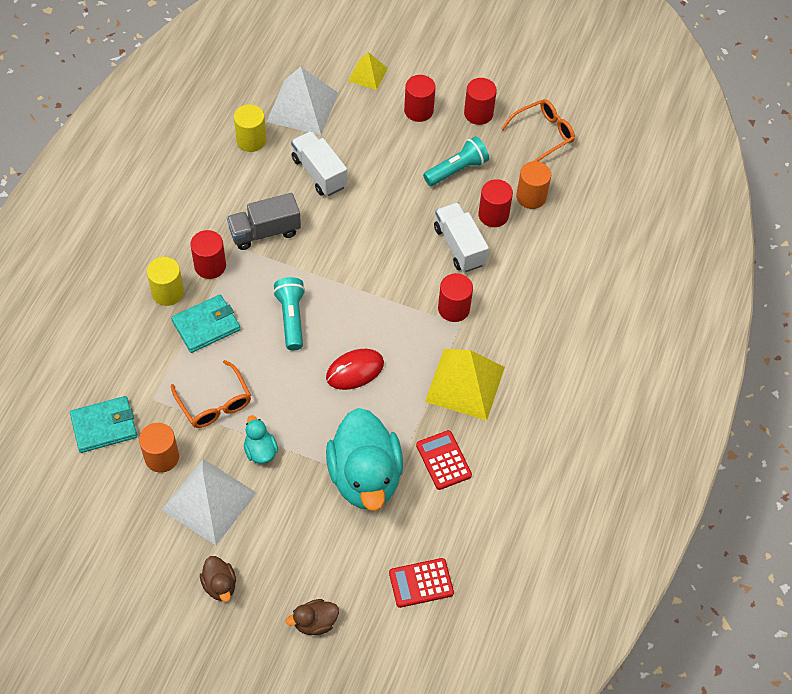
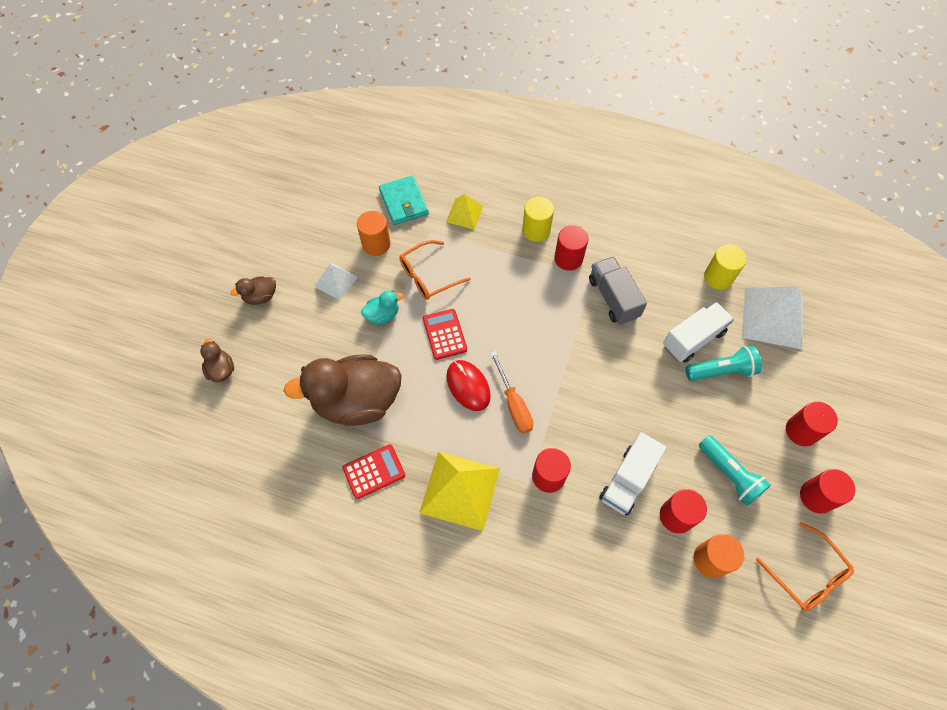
camera: 90 degrees right, 5 degrees up
(206, 325) = (505, 262): turquoise wallet -> none
(209, 501) = (336, 281): white pyramid -> white pyramid, size x0.55
(291, 318) = (520, 328): turquoise flashlight -> turquoise flashlight (721, 371)
(365, 477) = (357, 401): turquoise duck -> brown duck
(368, 74) = (836, 376): yellow pyramid -> yellow pyramid (464, 214)
(377, 331) = (513, 404): none -> orange screwdriver
(421, 583) = (250, 455): red calculator -> red calculator (445, 334)
(459, 246) = (628, 480): white truck -> white truck turned 150 degrees clockwise

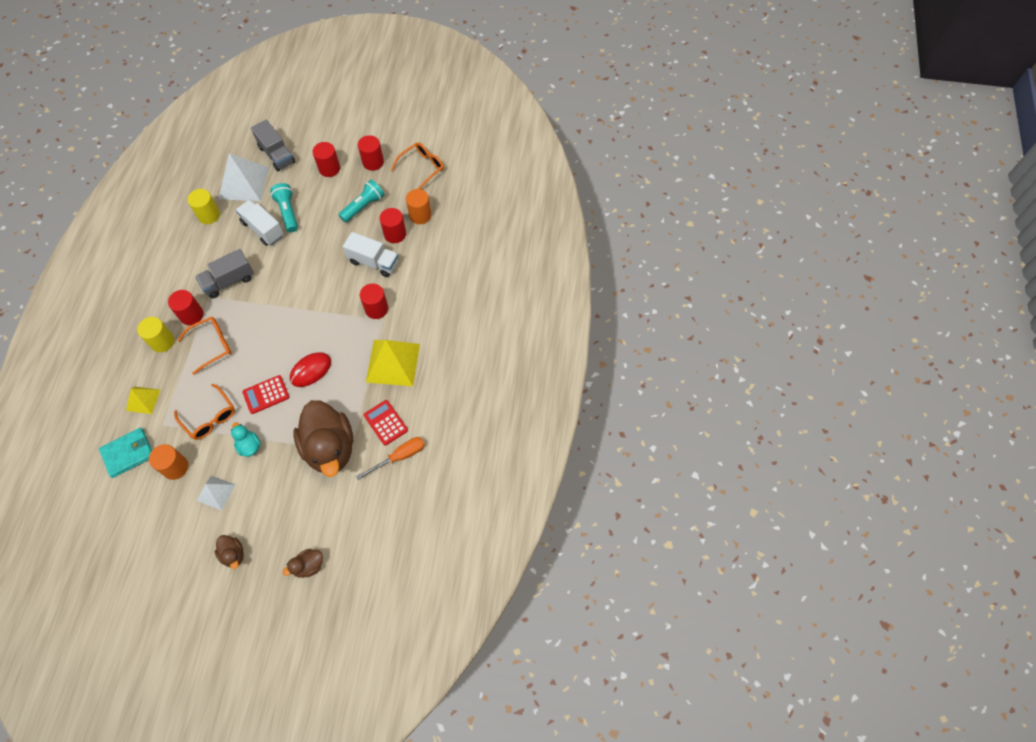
camera: 100 degrees left, 0 degrees up
(513, 404) = (323, 337): orange screwdriver -> orange screwdriver (399, 457)
(523, 279) = (212, 345): none -> orange glasses
(825, 361) = (277, 155): none -> grey truck

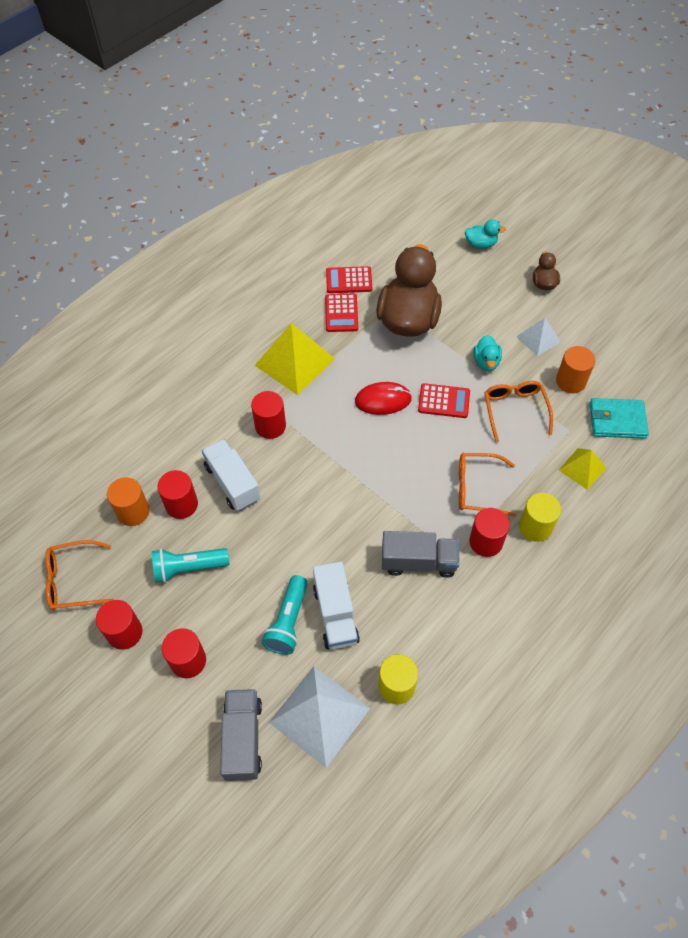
camera: 145 degrees left, 5 degrees down
(309, 566) = (481, 244): brown duck -> turquoise duck
(399, 457) = (349, 280): orange screwdriver -> red calculator

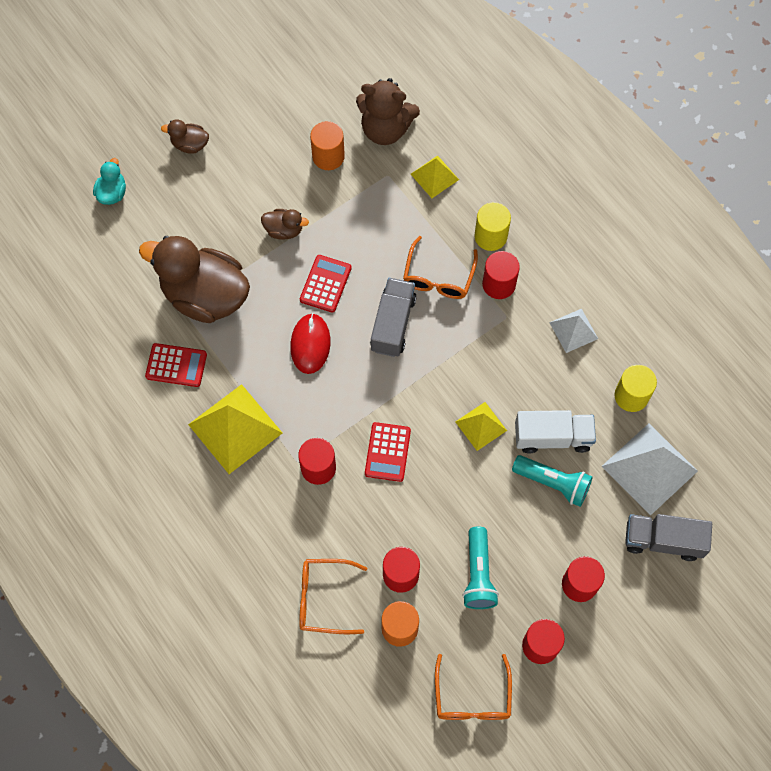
camera: 80 degrees left, 10 degrees up
(232, 483) = (384, 517): white truck -> none
(334, 548) = (481, 426): none -> yellow pyramid
(349, 280) = (127, 348): red calculator -> red calculator (387, 452)
(418, 562) = (509, 350): grey truck -> grey truck (393, 324)
(486, 362) = (284, 230): turquoise duck -> brown duck
(515, 410) = (352, 218): orange glasses -> orange glasses (323, 598)
(538, 339) = (265, 171): white pyramid -> white pyramid (573, 330)
(617, 420) = (385, 129): turquoise wallet -> brown teddy bear

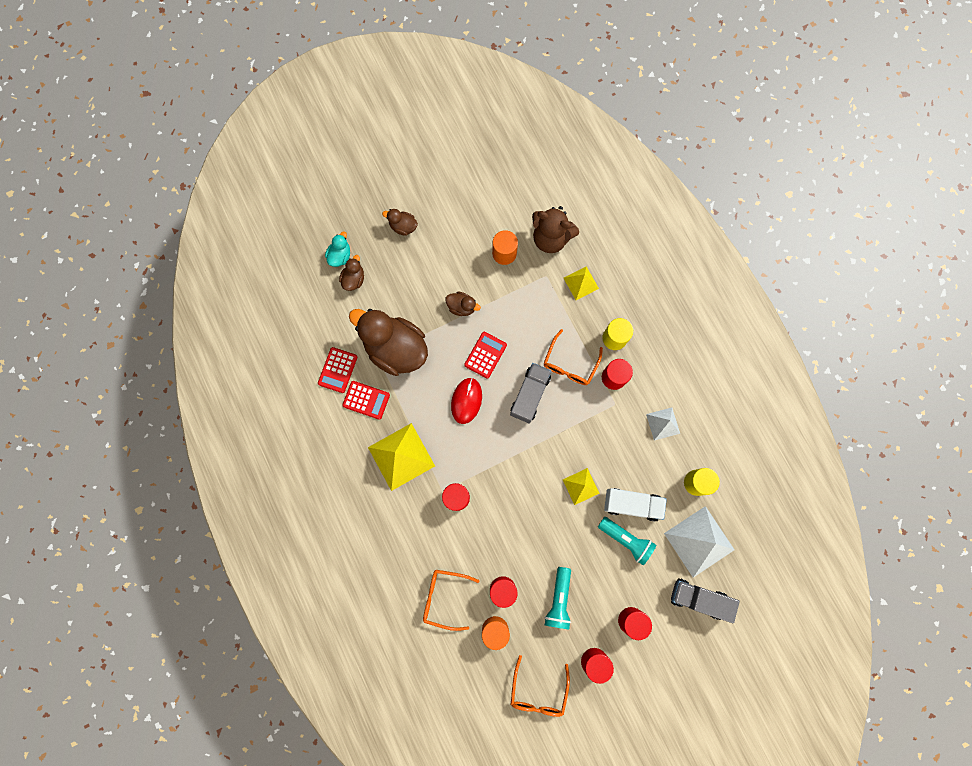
camera: 10 degrees right, 10 degrees up
(135, 218) = (354, 279): none -> brown duck
(387, 452) = (509, 494): red calculator -> red calculator (337, 370)

